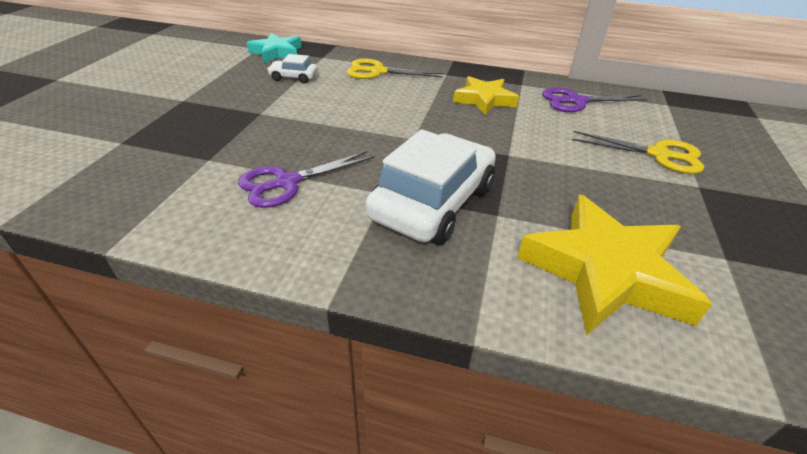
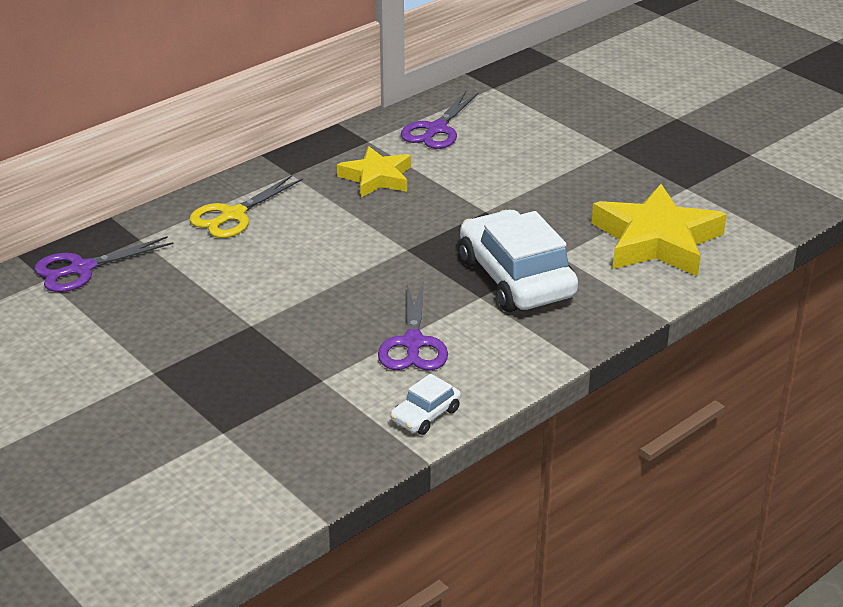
camera: 55 degrees left, 5 degrees down
(276, 52) = (81, 269): turquoise star -> purple scissors
(294, 77) = (180, 277): white car -> white car (425, 415)
(659, 155) = (559, 141): yellow scissors -> none

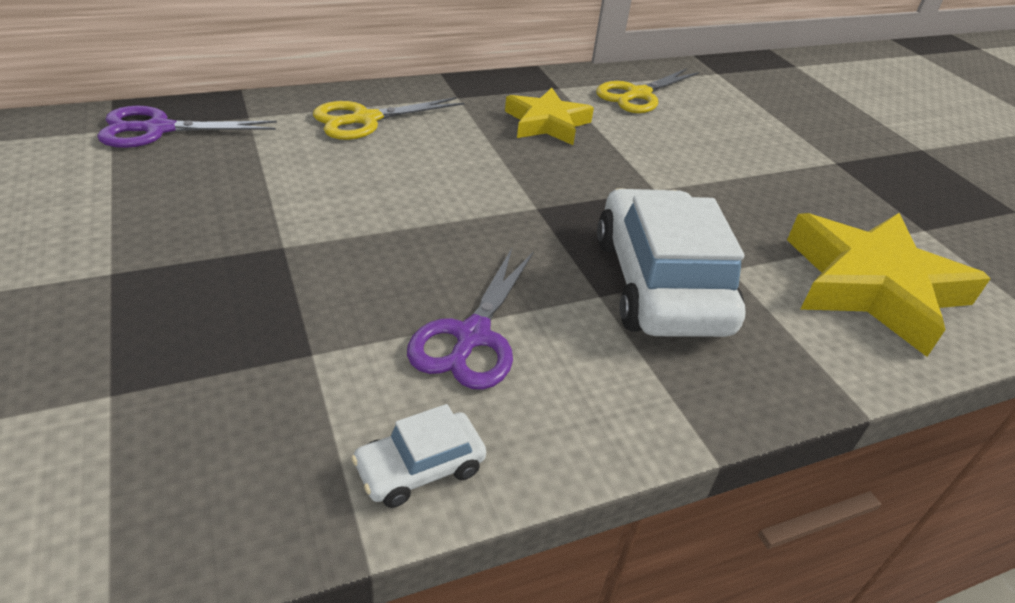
camera: 15 degrees right, 5 degrees up
(436, 129) = (638, 95): purple scissors -> yellow scissors

